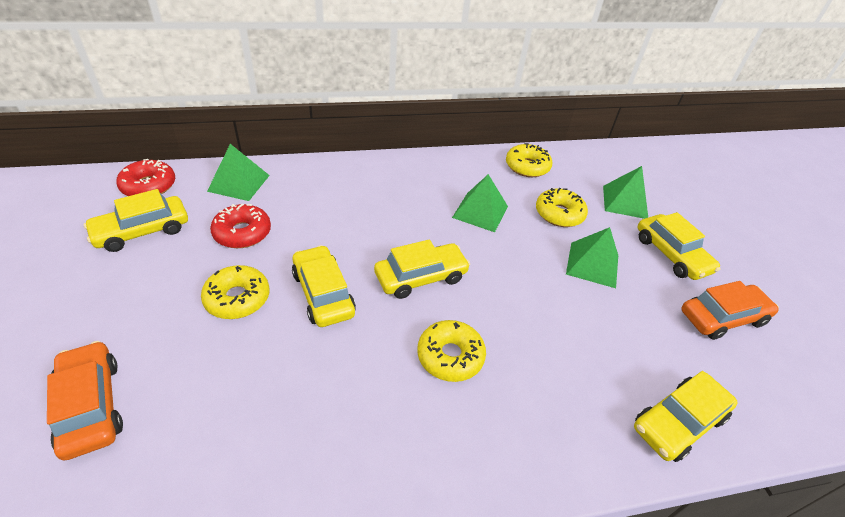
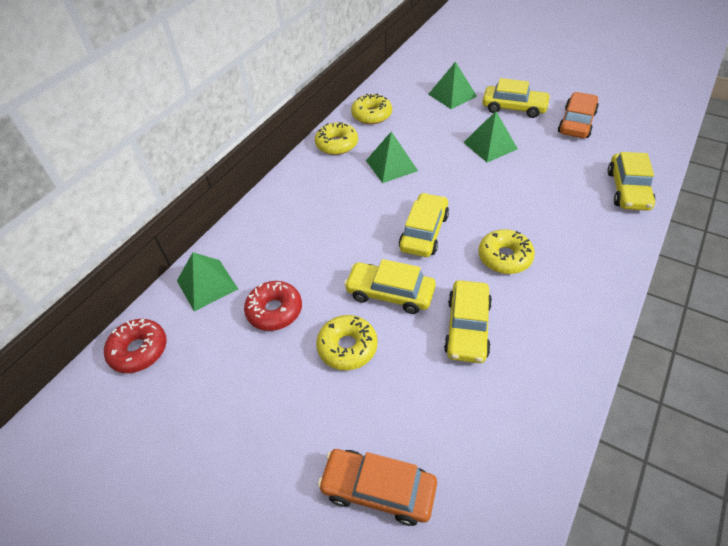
camera: 40 degrees left, 5 degrees up
(142, 231) = (200, 379): yellow car -> yellow car (467, 328)
(559, 214) = (432, 130): yellow donut -> yellow donut (337, 144)

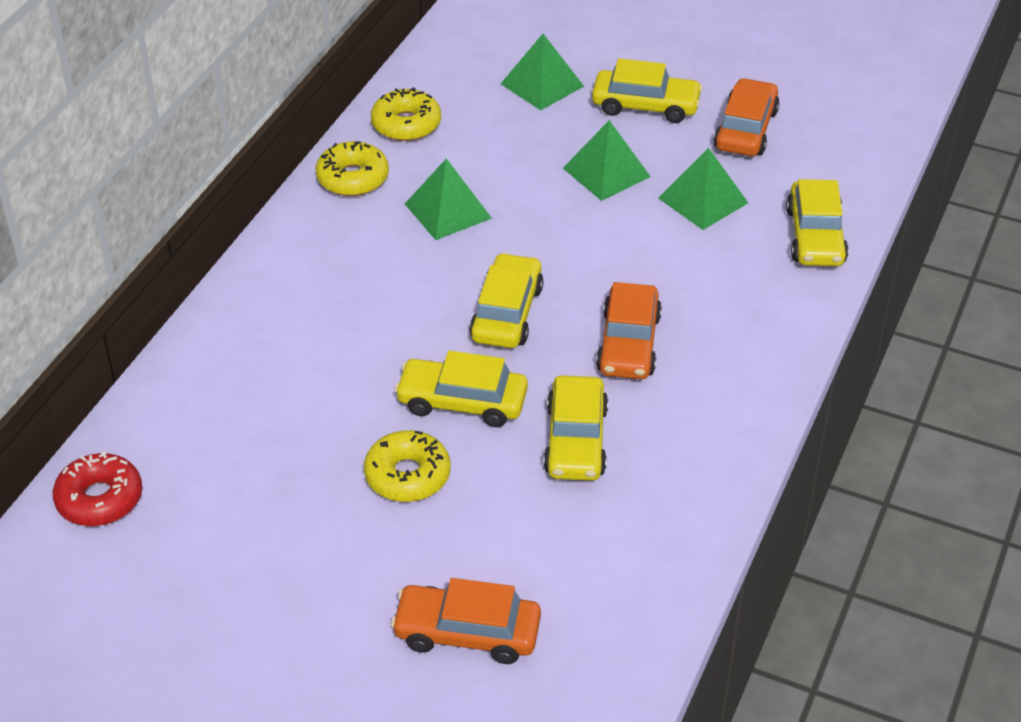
camera: 10 degrees left, 5 degrees down
(207, 284) = (181, 405): green pyramid -> green pyramid (703, 200)
(274, 311) = (293, 435): red donut -> none
(504, 257) = (628, 343): yellow donut -> orange car

